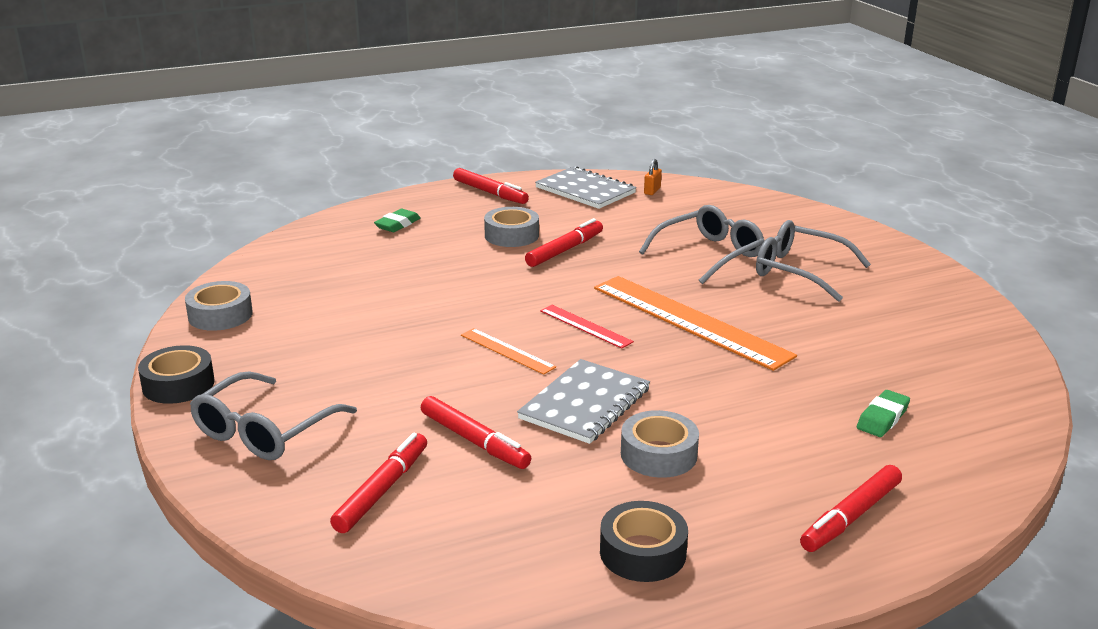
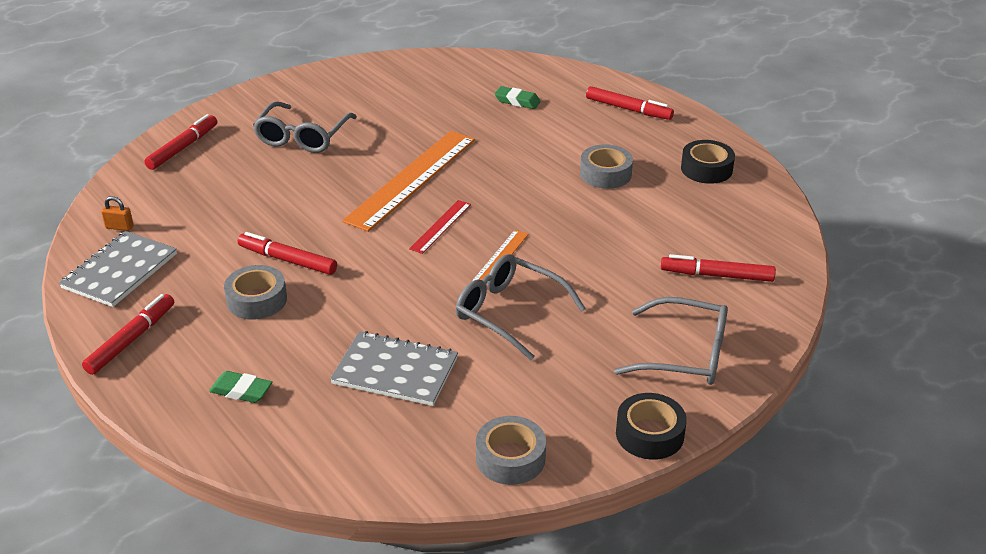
camera: 105 degrees left, 10 degrees up
(474, 441) = (635, 249): red marker -> red marker (183, 148)
(585, 404) = (560, 210): grey notebook -> grey notebook (395, 371)
(709, 254) = (278, 180): grey glasses -> grey glasses (509, 312)

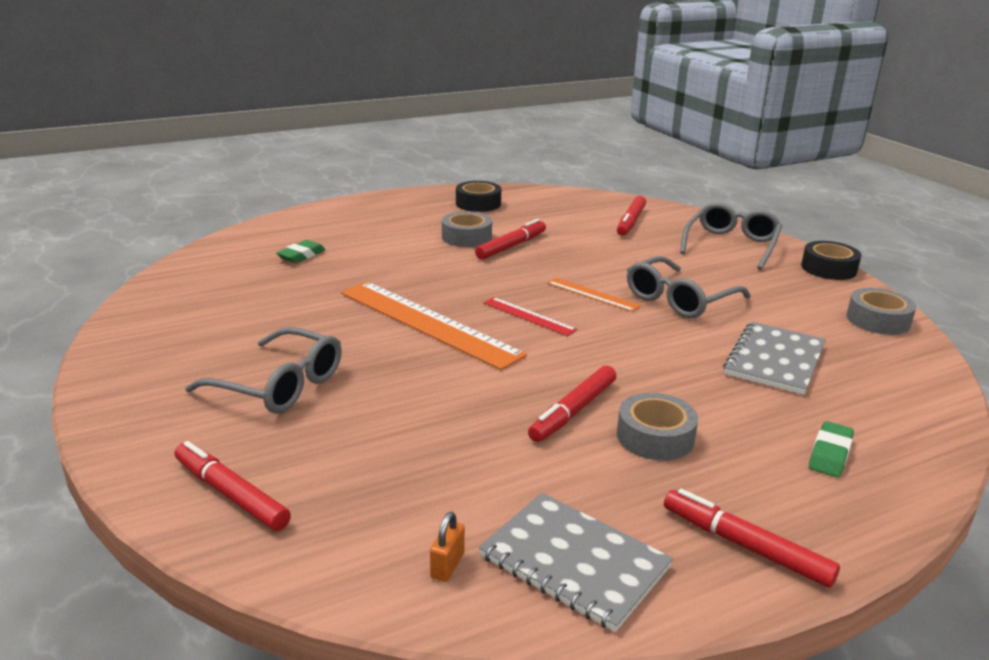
camera: 80 degrees left, 10 degrees down
(628, 109) = (359, 215): red marker -> red marker (511, 246)

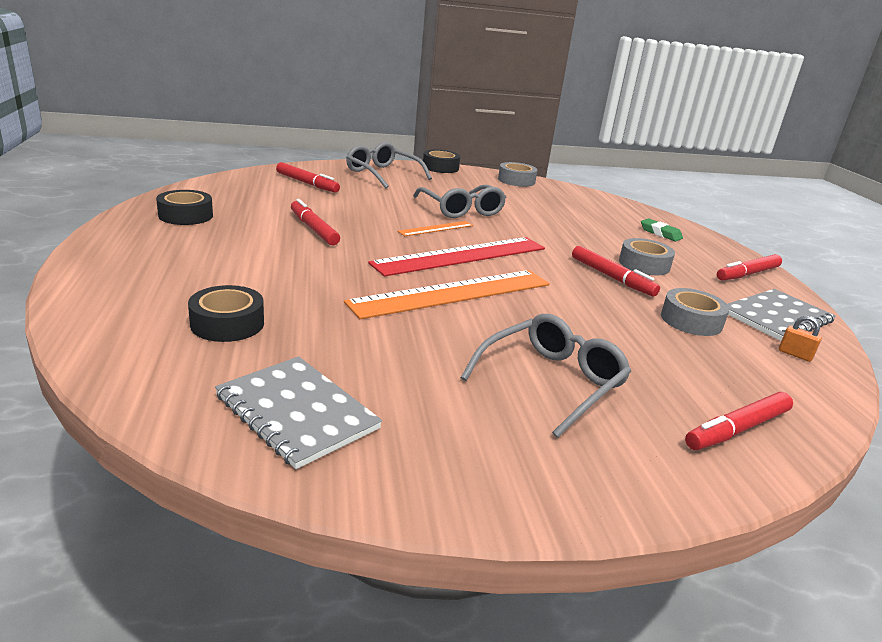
camera: 75 degrees left, 0 degrees up
(301, 256) = (227, 323): green eraser -> black tape
(466, 237) = (270, 239): grey tape -> grey tape (691, 320)
(528, 316) = (462, 256): red ruler -> red ruler, size x2.12
(774, 360) = (556, 213): grey notebook -> grey notebook (297, 412)

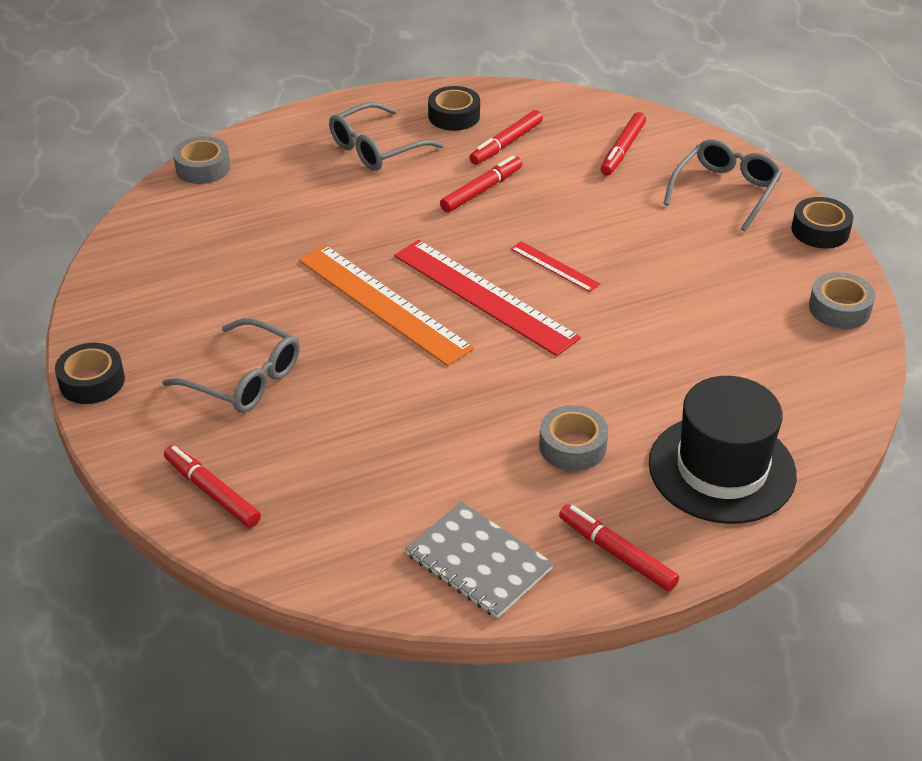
camera: 80 degrees right, 15 degrees up
(227, 323) = (258, 203): black tape -> black tape (92, 381)
(297, 412) = (156, 264): grey notebook -> none
(436, 228) = (555, 266): orange ruler -> red ruler
(461, 210) = (642, 275): grey glasses -> grey glasses (376, 148)
(611, 277) = (506, 416): red marker -> red marker (506, 144)
(660, 233) = (722, 469): green eraser -> black hat
(691, 320) = (421, 479): grey tape -> grey tape (203, 168)
(795, 354) = (380, 561): orange padlock -> none

